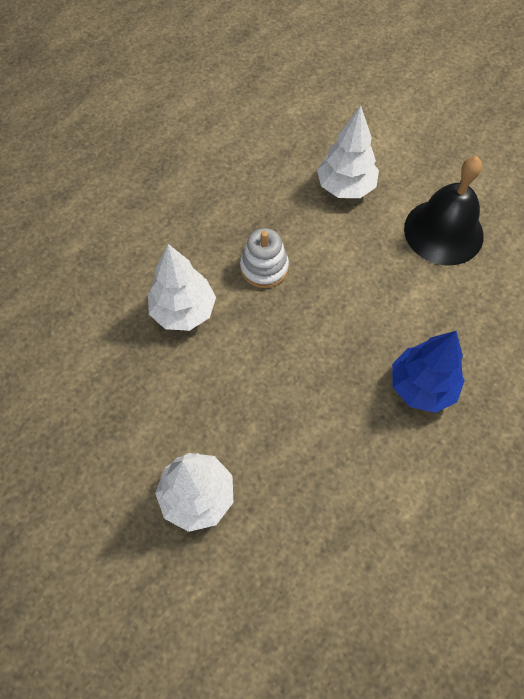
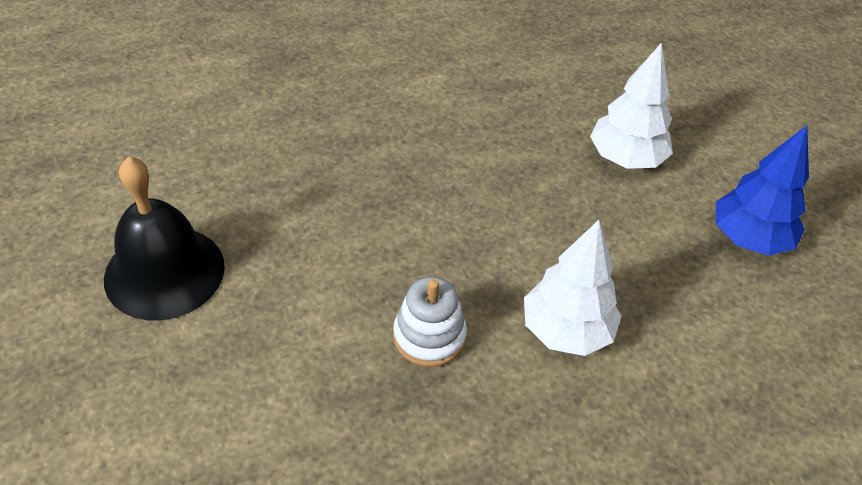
camera: 155 degrees left, 15 degrees down
(345, 187) = (230, 396): white tree -> none
(421, 386) = (345, 145): blue tree -> blue tree (749, 239)

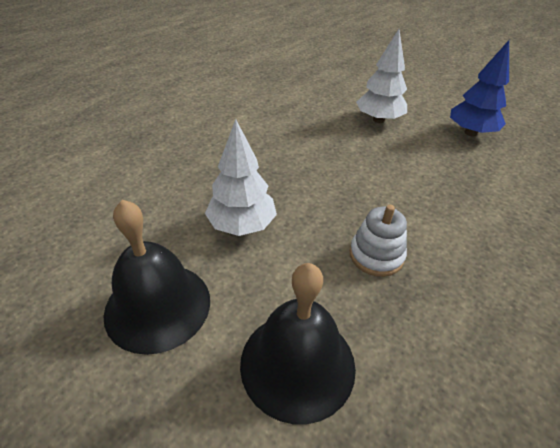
camera: 30 degrees left, 5 degrees down
(243, 397) = (297, 364): none -> black bell
(566, 331) = (442, 214): white tree -> white tree (242, 225)

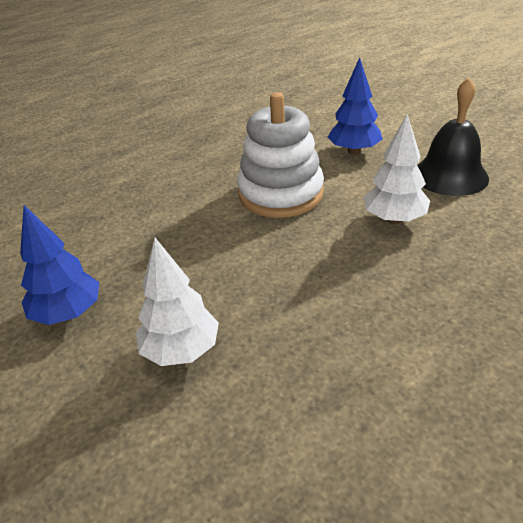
camera: 165 degrees left, 5 degrees down
(297, 364) = (354, 151): black bell -> blue tree
(376, 255) = (281, 194): white stacking toy -> white stacking toy, size x1.93

